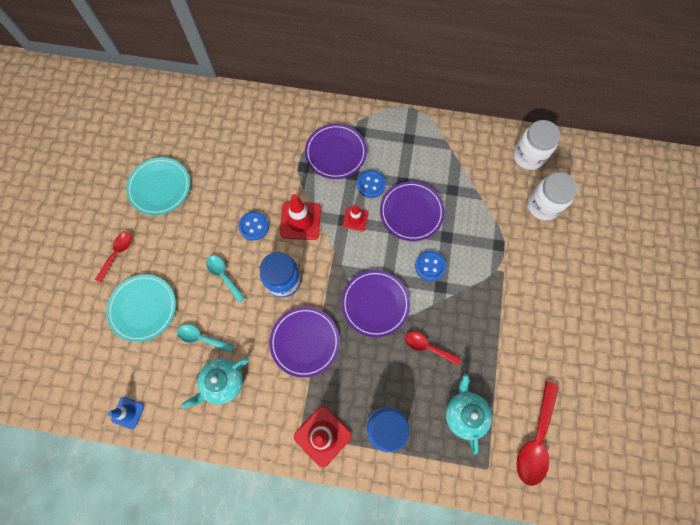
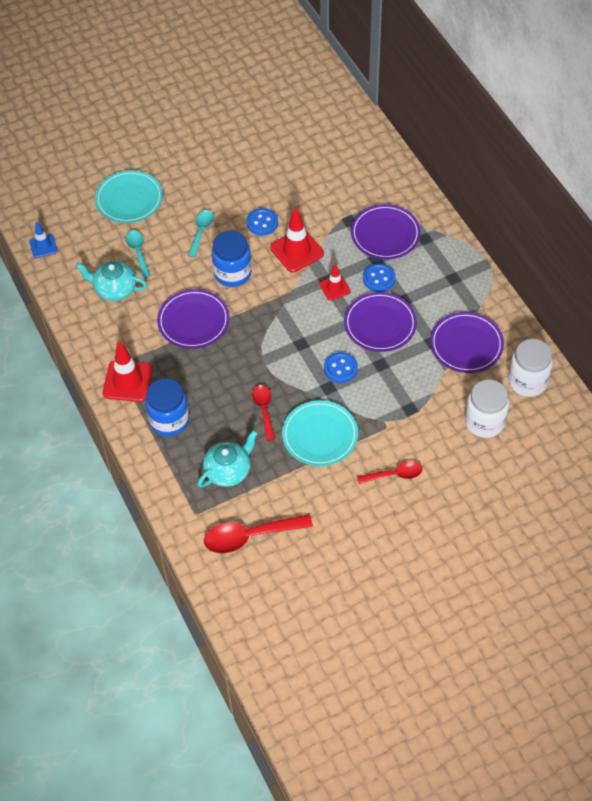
camera: 55 degrees right, 15 degrees down
(117, 253) = (158, 152): red spoon -> red spoon (394, 475)
(160, 187) = (238, 139): turquoise plate -> turquoise plate (320, 435)
(375, 304) = (269, 349): purple plate -> purple plate (466, 345)

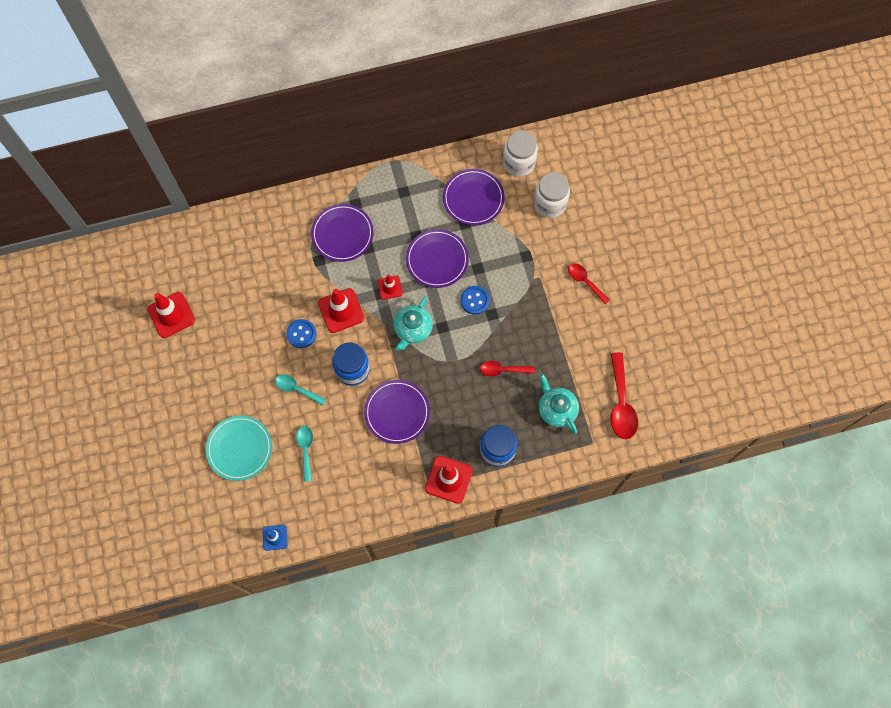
camera: 80 degrees left, 15 degrees up
(114, 289) = (343, 477): turquoise teapot -> turquoise teapot (412, 329)
(138, 252) = (305, 449): turquoise spoon -> turquoise spoon turned 90 degrees clockwise
(257, 117) = (171, 315): none -> red traffic cone
(320, 435) = (537, 330): turquoise plate -> none
(379, 278) = (389, 250): blue button -> none
(394, 475) = (585, 281): red spoon -> red spoon turned 45 degrees counterclockwise

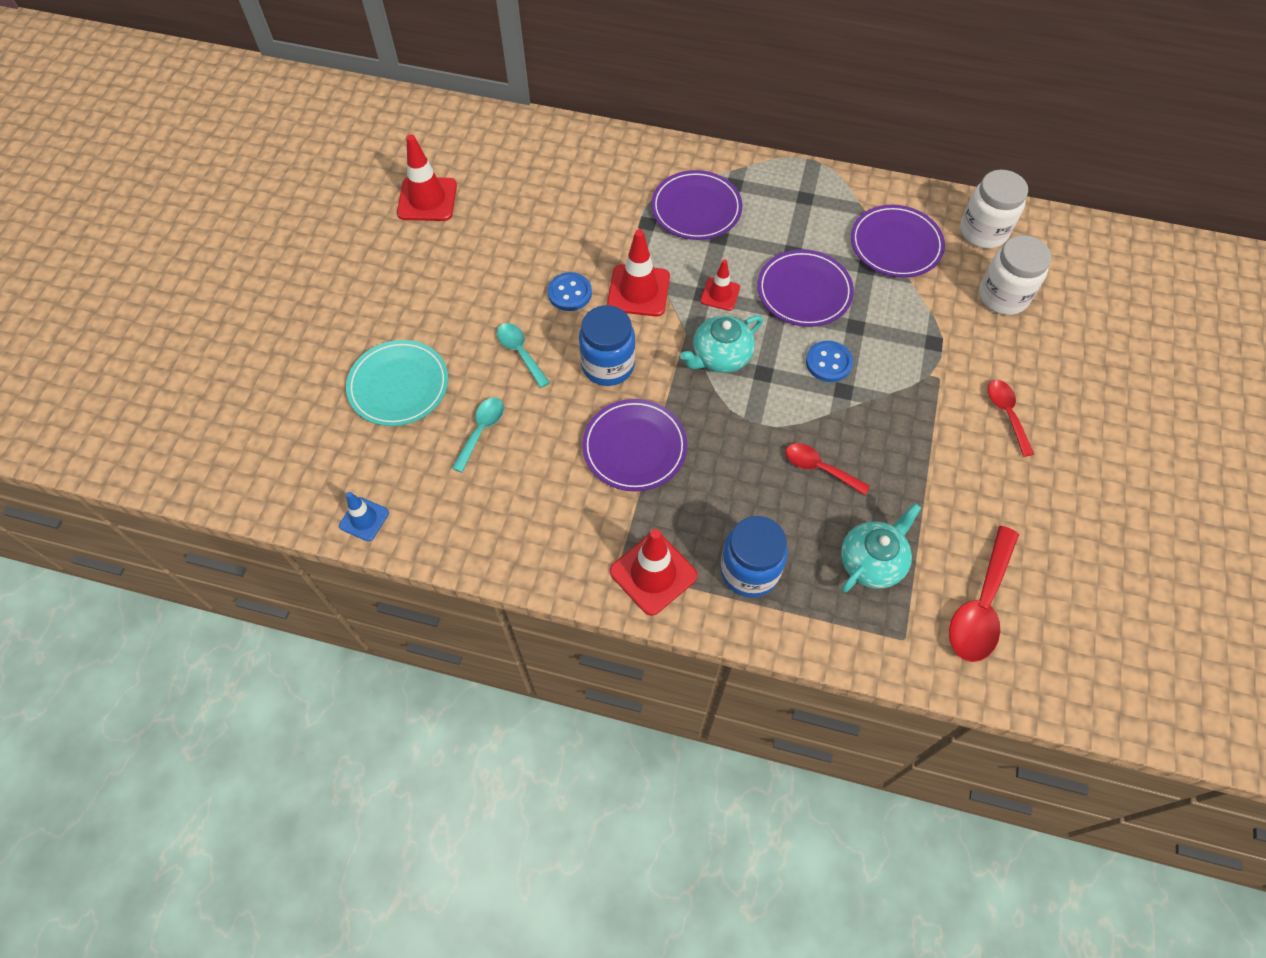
camera: 30 degrees right, 10 degrees down
(556, 409) = (872, 561): turquoise teapot -> turquoise teapot turned 45 degrees clockwise

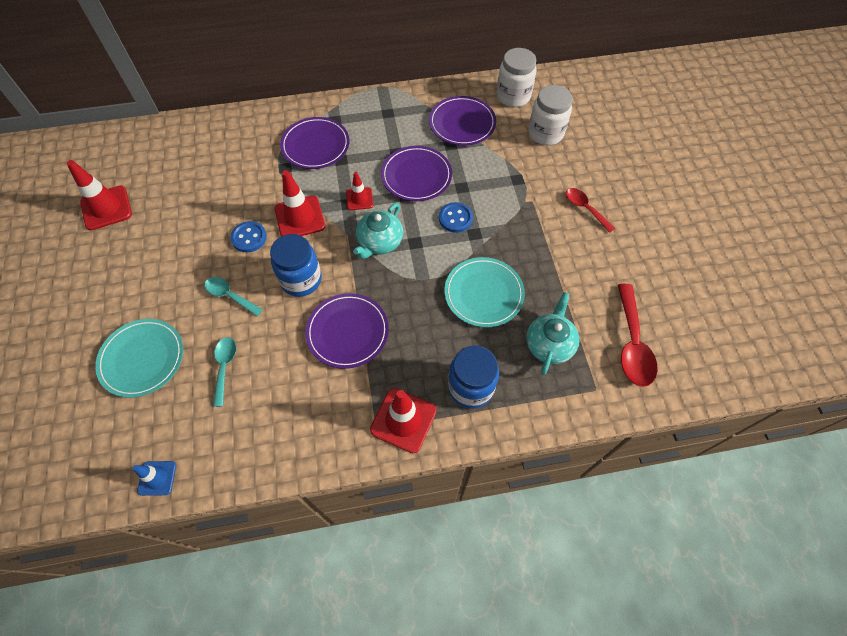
camera: 25 degrees left, 0 degrees up
(819, 468) = (483, 294): red spoon -> turquoise plate

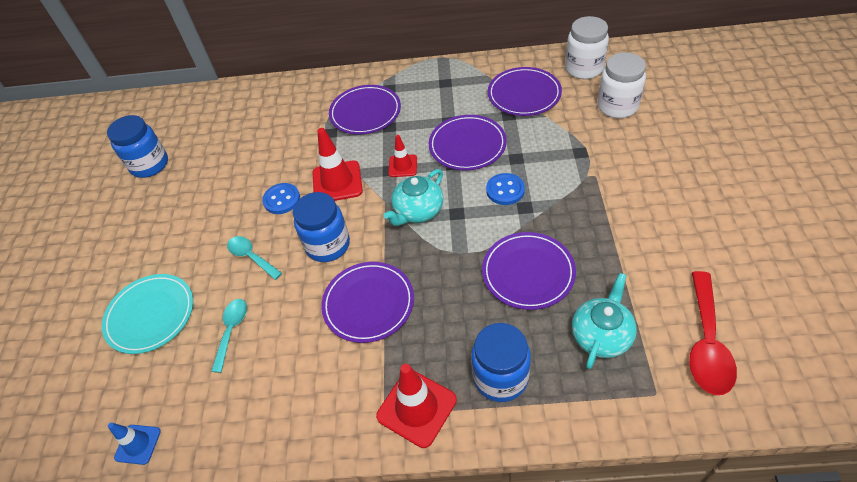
camera: 15 degrees right, 10 degrees down
(106, 208) = (150, 165): red traffic cone -> blue jar
(483, 294) = (528, 272): turquoise plate -> purple plate
(585, 208) = (657, 186): red spoon -> none

